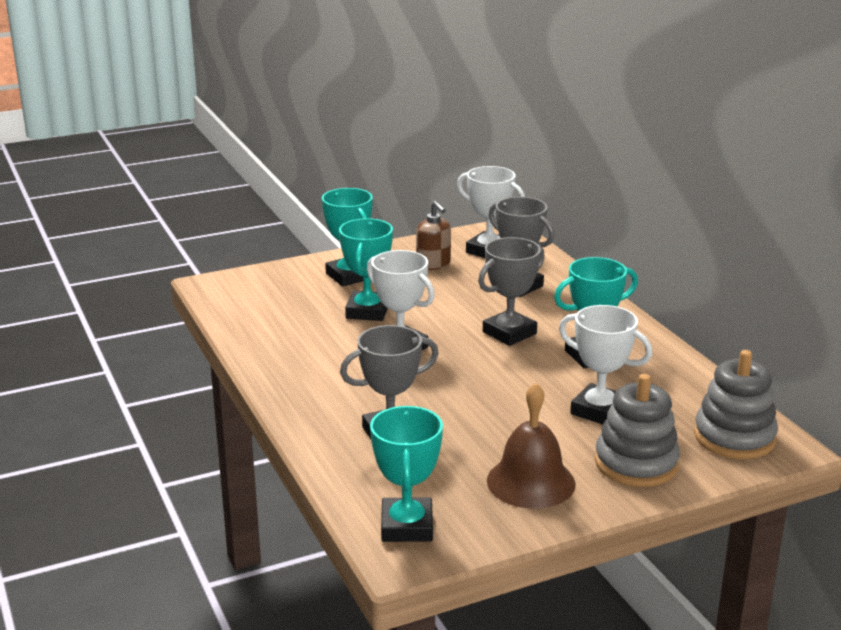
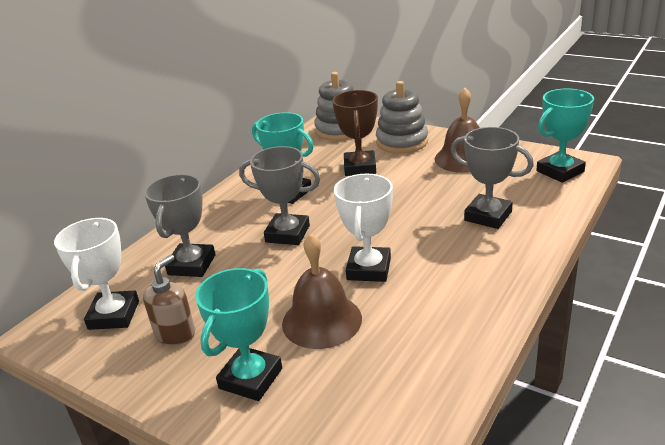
camera: 120 degrees left, 5 degrees up
(367, 311) = (322, 320): turquoise trophy -> brown bell
(599, 411) = (360, 167): white trophy -> brown trophy

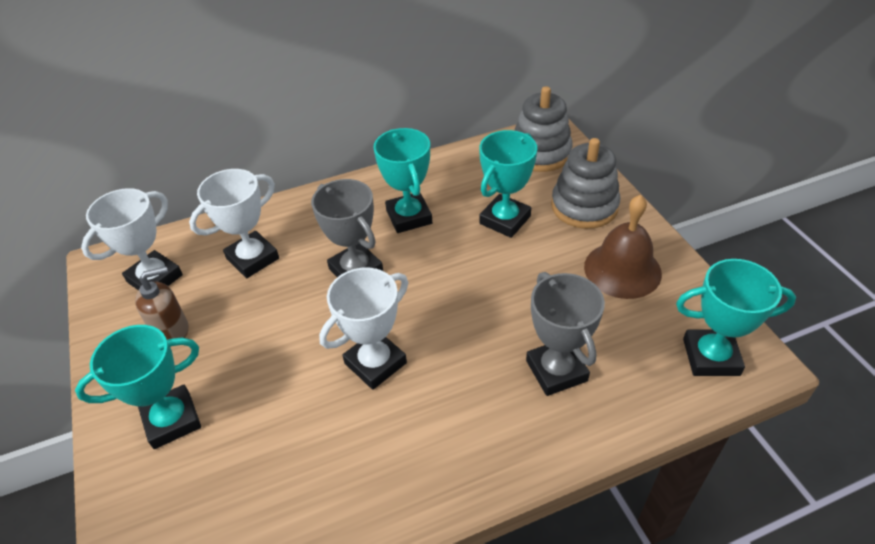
camera: 35 degrees right, 15 degrees up
(192, 265) = (252, 258): grey trophy -> white trophy
(322, 320) = (279, 397): brown bell -> none
(360, 167) = (505, 220): brown trophy -> turquoise trophy

